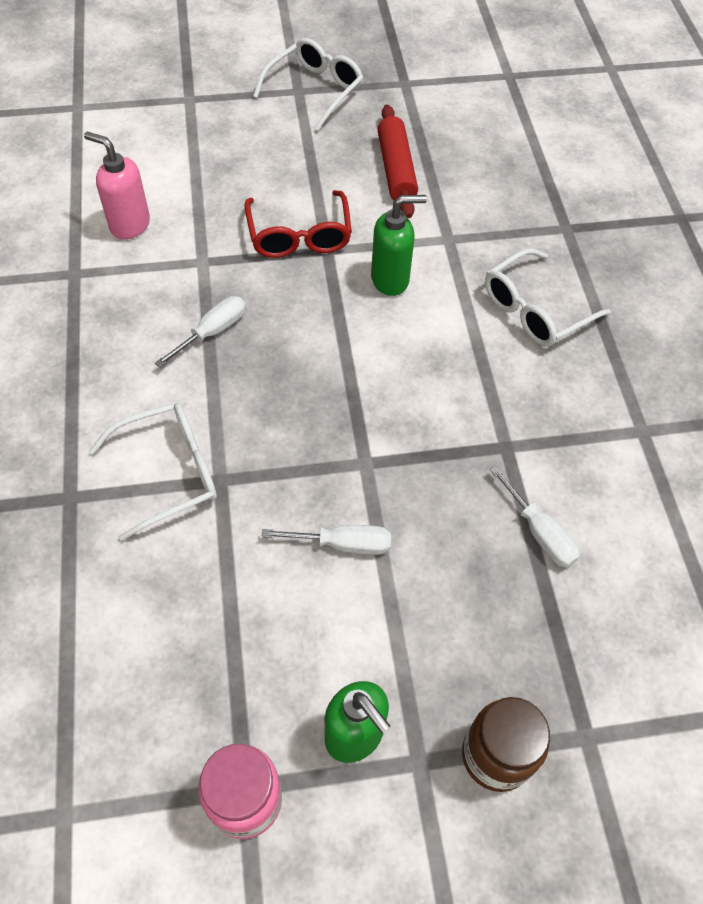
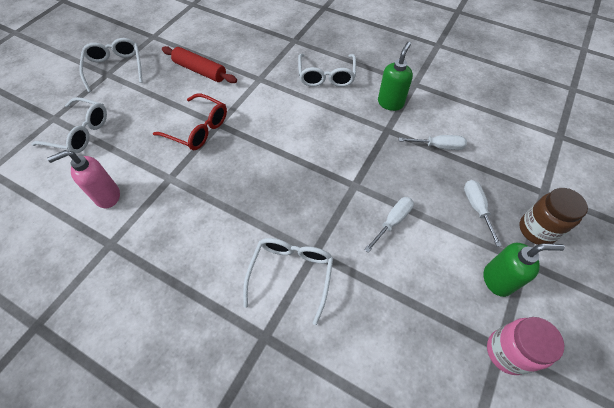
camera: 50 degrees left, 0 degrees up
(191, 136) = (80, 132): none -> white glasses
(212, 332) = (220, 201): white screwdriver -> white screwdriver (476, 208)
(390, 279) = (261, 112): green soap dispenser -> green soap dispenser (390, 103)

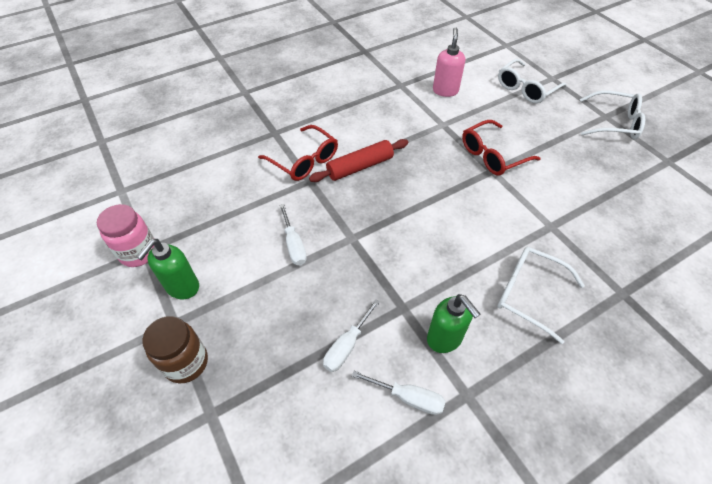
camera: 120 degrees right, 5 degrees down
(200, 71) = (586, 181): red rolling pin -> red rolling pin (360, 167)
(291, 274) = (304, 160): white glasses -> red glasses
(476, 208) = (251, 324): white screwdriver -> white screwdriver (408, 397)

